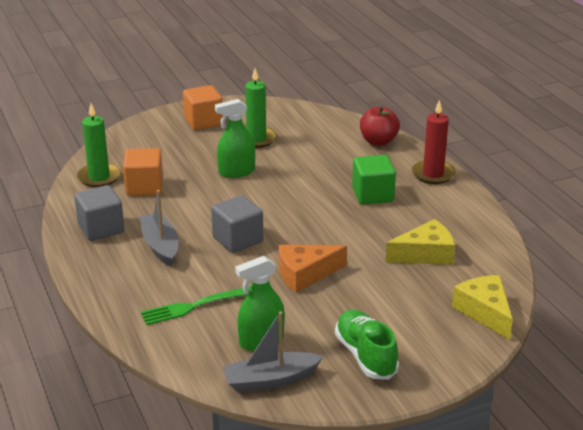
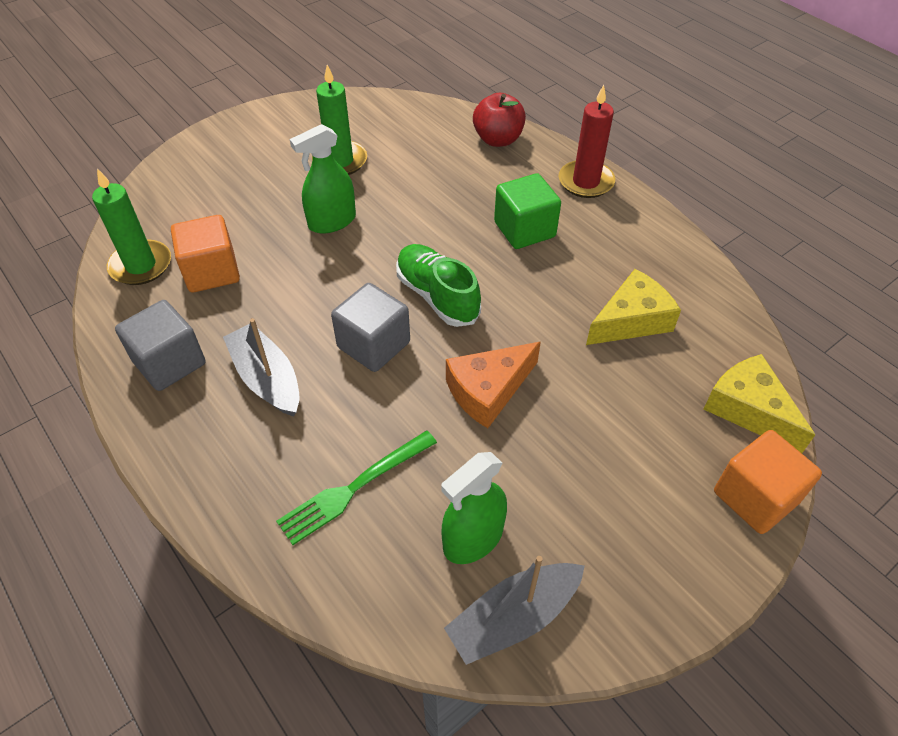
camera: 15 degrees left, 20 degrees up
(203, 122) = (260, 143): orange cube -> orange cube (755, 497)
(365, 356) = (628, 532): green shoe -> green shoe (437, 296)

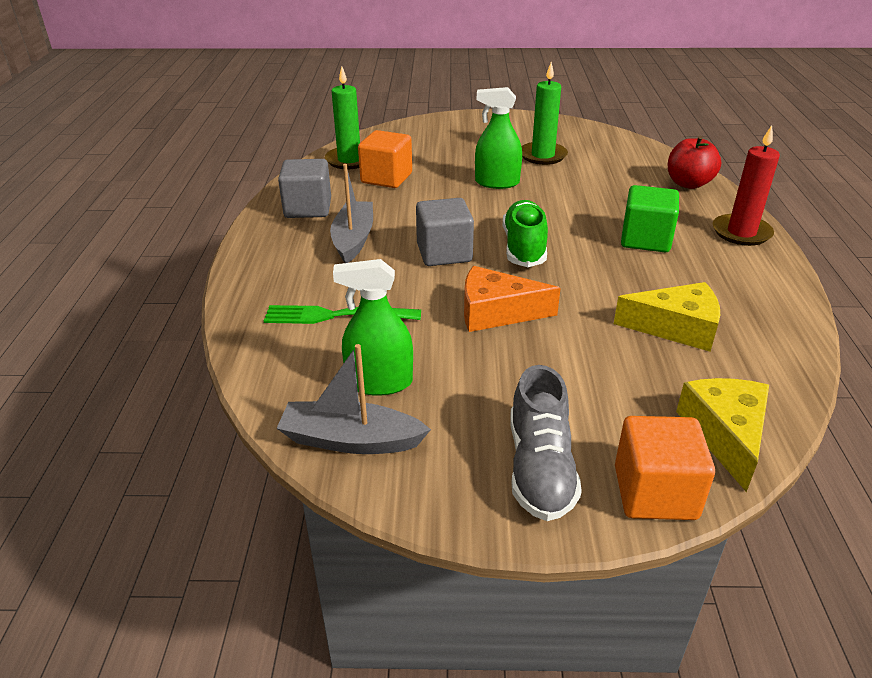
camera: 40 degrees right, 15 degrees down
(670, 533) = (540, 468): none -> grey shoe

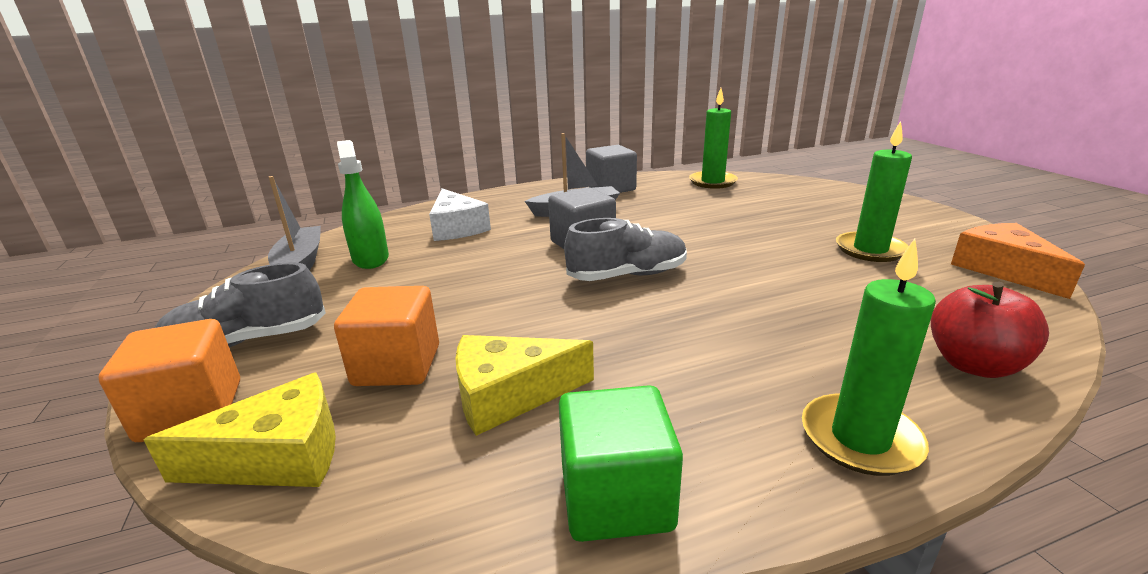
camera: 70 degrees right, 10 degrees down
(335, 316) = (457, 228): green fork -> white cheese
(386, 178) = (698, 199): orange cube -> orange cube (397, 365)
(496, 312) = (491, 283): orange cheese -> orange cheese (1003, 270)
(497, 183) = (758, 240): green spray bottle -> none
(524, 247) = (627, 275): green shoe -> grey shoe
(645, 239) = (727, 346): green cube -> green cube (616, 497)
(676, 328) = (509, 395): yellow cheese -> yellow cheese turned 90 degrees clockwise
(741, 233) = (860, 438): red candle -> green candle

